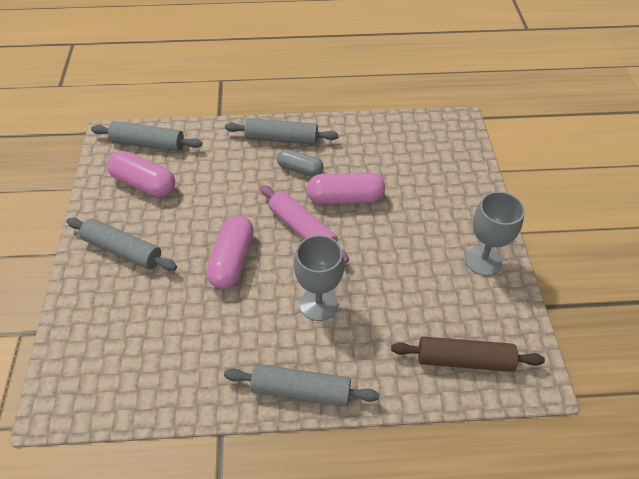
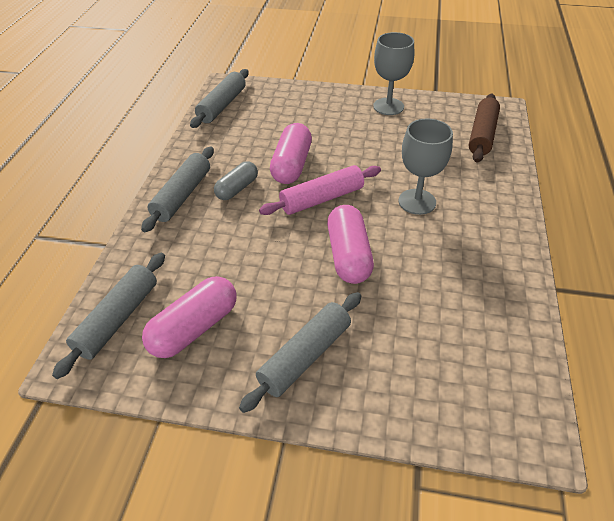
camera: 75 degrees left, 5 degrees down
(232, 260) = (348, 255): pink capsule -> pink capsule turned 60 degrees clockwise
(301, 391) = (510, 226): grey rolling pin -> grey rolling pin (222, 105)

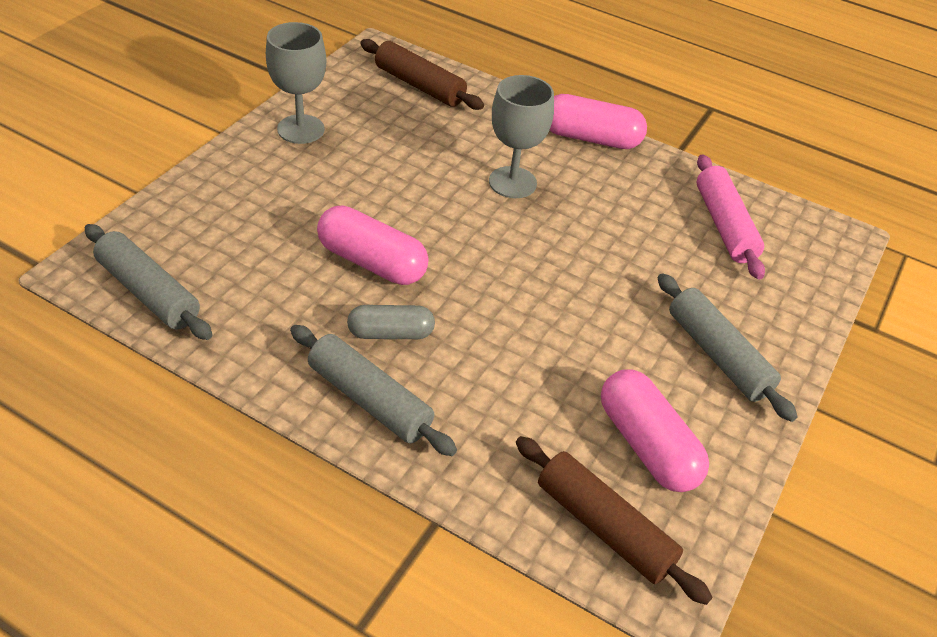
camera: 75 degrees left, 0 degrees up
(118, 319) = (604, 527): grey rolling pin -> brown rolling pin
(237, 188) = (391, 333): grey capsule -> grey capsule turned 60 degrees counterclockwise
(322, 199) = (463, 257): pink rolling pin -> pink rolling pin (724, 225)
(348, 255) = (578, 269): pink capsule -> pink capsule (590, 138)

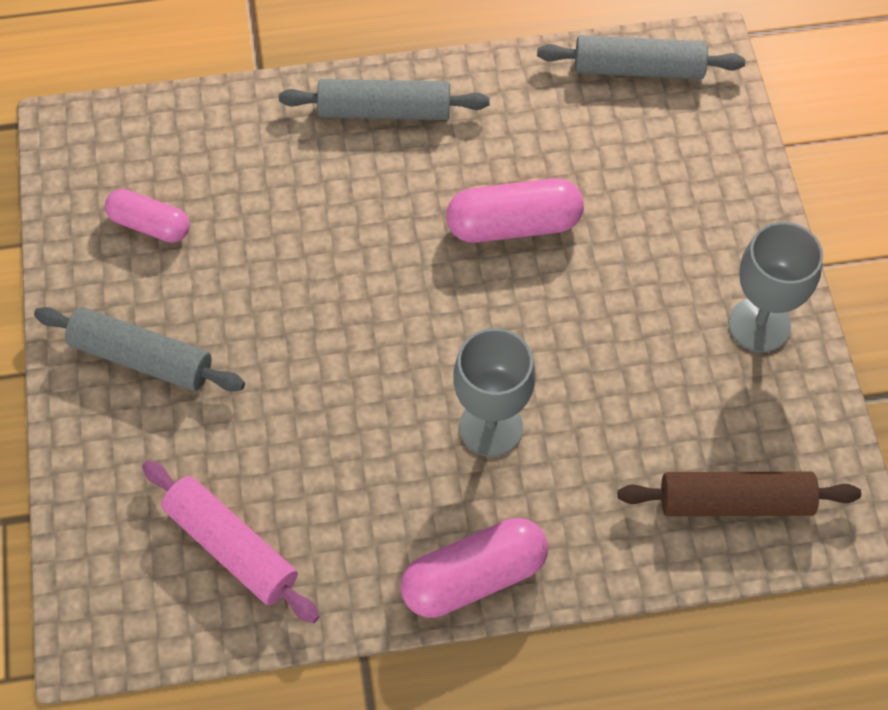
camera: 145 degrees right, 15 degrees up
(391, 333) = (426, 173): grey capsule -> none
(604, 527) = (140, 141): brown rolling pin -> none
(647, 445) = (150, 225): pink capsule -> pink capsule, size x0.66

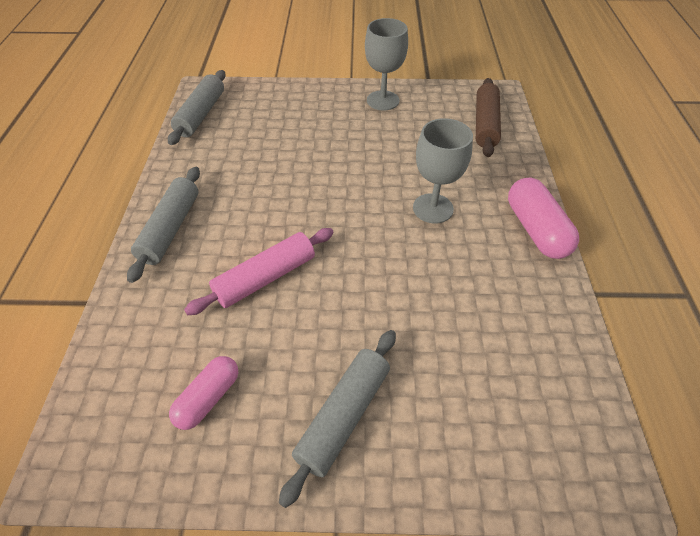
camera: 80 degrees left, 10 degrees down
(231, 548) = (521, 363): pink rolling pin -> pink rolling pin (265, 278)
(513, 225) = (290, 179): pink capsule -> none

